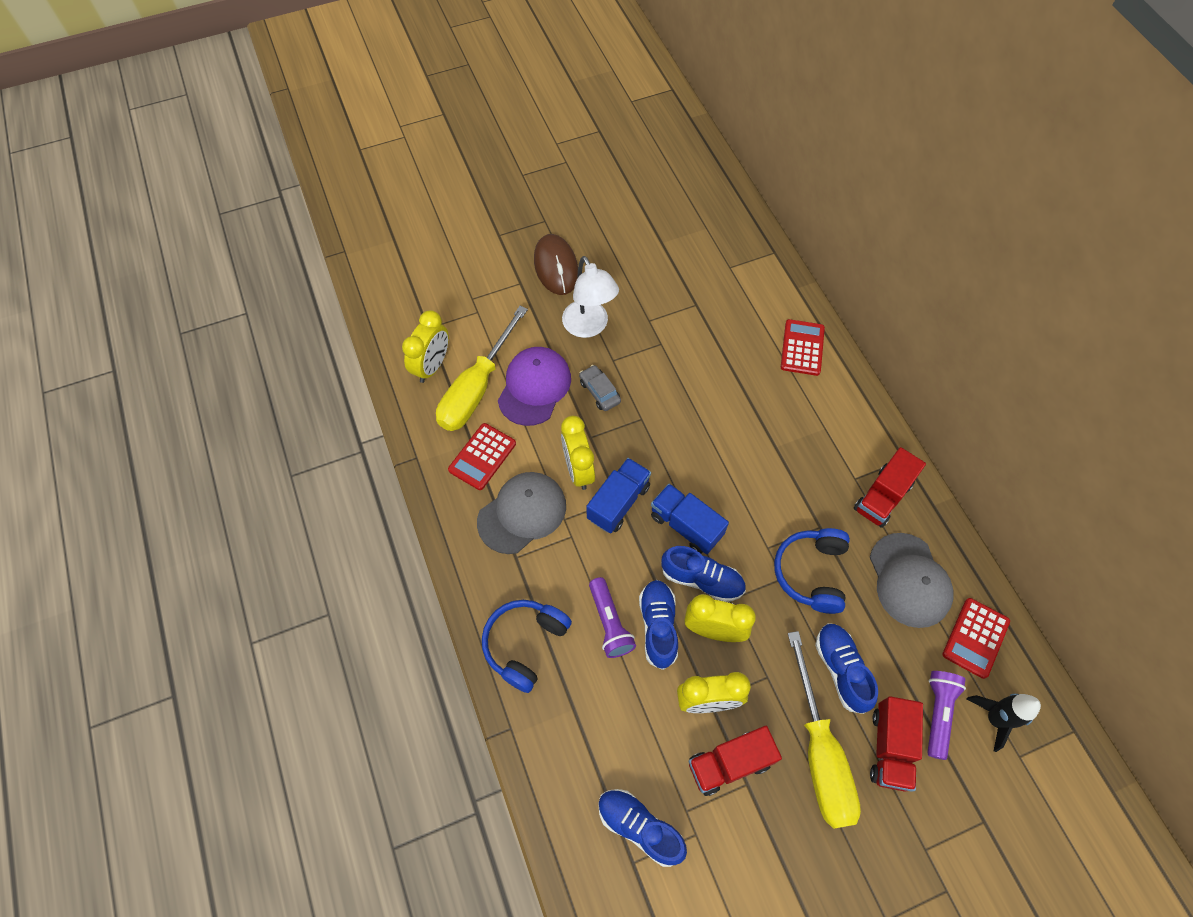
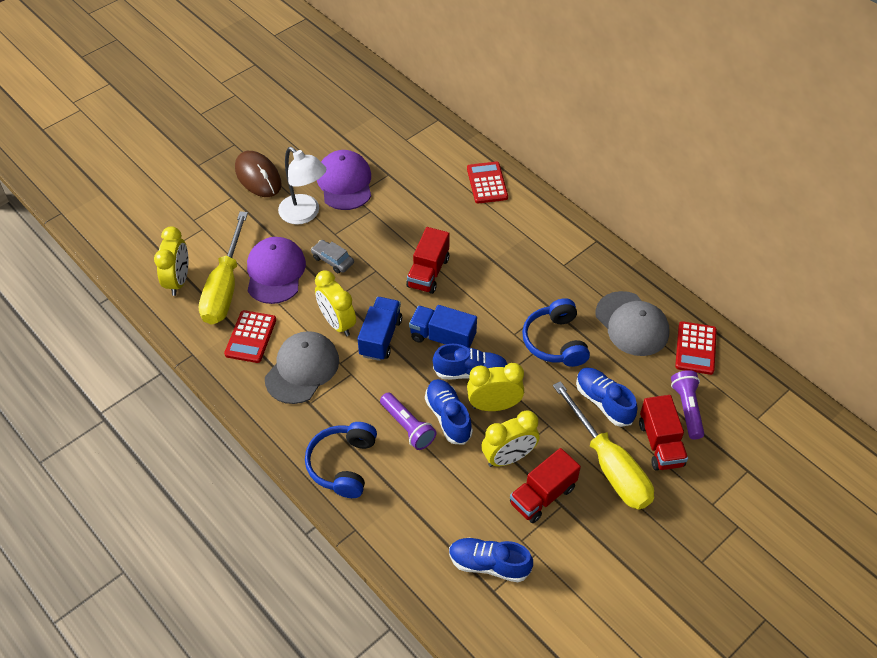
camera: 20 degrees left, 10 degrees down
(645, 301) = (345, 182): none -> purple cap
(882, 497) = (590, 272): red truck -> red truck (428, 272)
(994, 719) = (729, 399): black rocket -> none

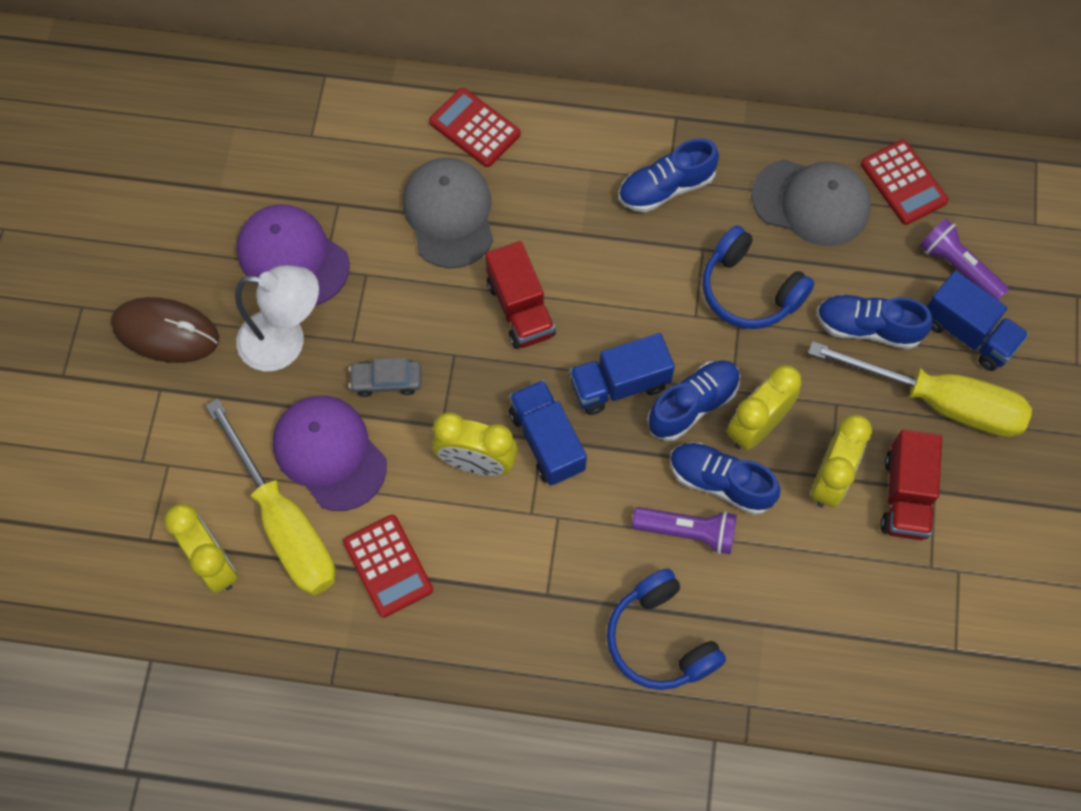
camera: 40 degrees left, 15 degrees up
(302, 369) = (494, 557): grey cap -> grey cap (449, 214)
(489, 564) = (924, 624): blue shoe -> blue shoe (665, 188)
(660, 444) = (968, 333): red truck -> blue truck

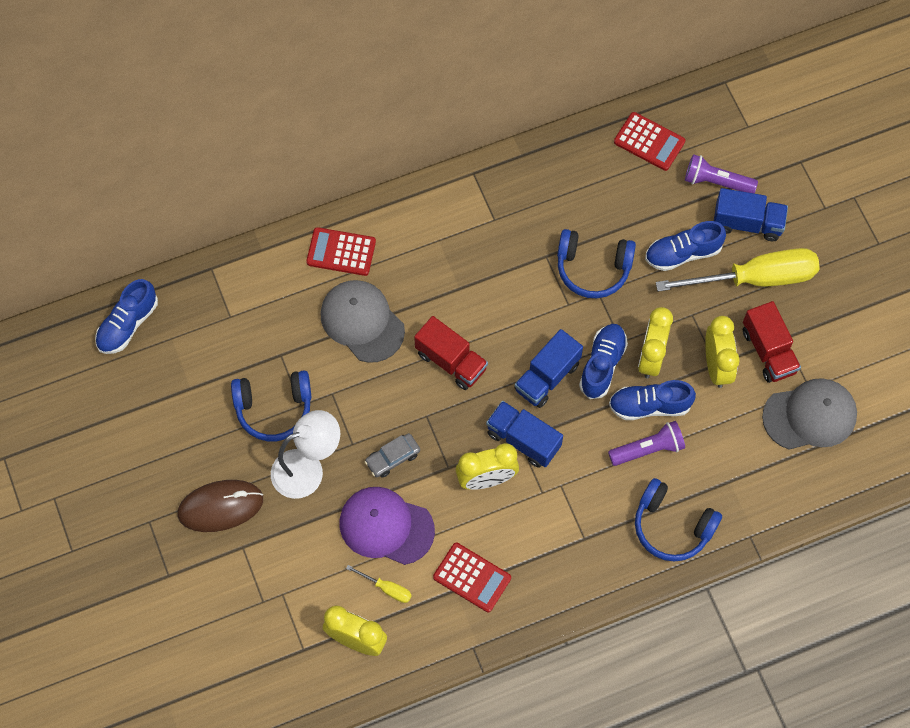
camera: 30 degrees left, 0 degrees up
(284, 523) = (386, 588): yellow screwdriver -> yellow screwdriver, size x0.41
(292, 257) = (274, 408): purple cap -> blue headphones
(665, 188) = (496, 227): blue shoe -> blue shoe (128, 324)
(811, 202) = (597, 186): grey cap -> grey cap (810, 415)

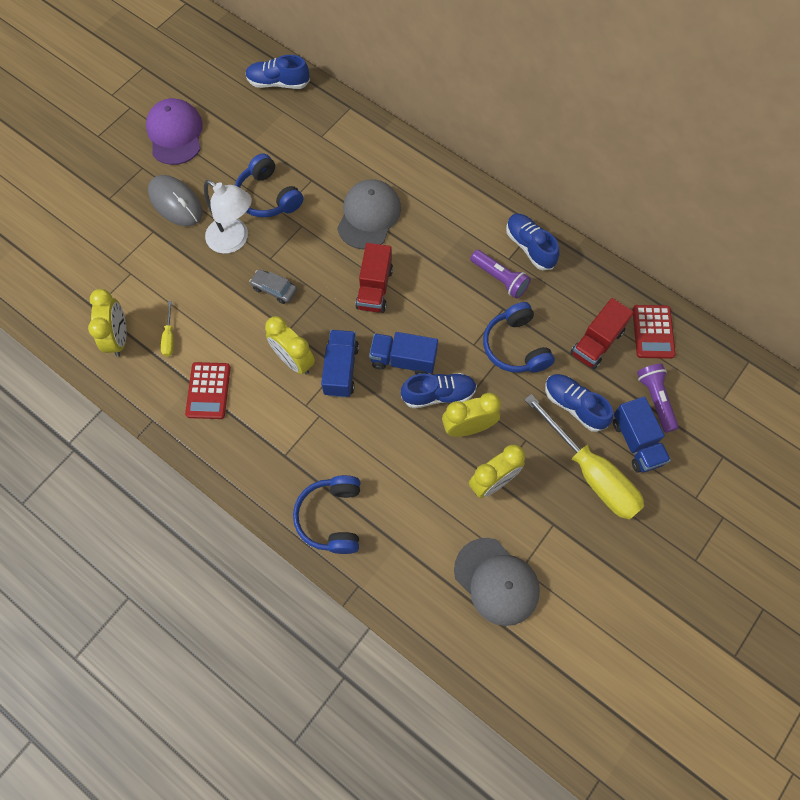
camera: 60 degrees right, 0 degrees up
(220, 506) = (176, 203): brown mouse -> grey mouse
(341, 252) = (414, 175): red calculator -> none
(386, 526) = (218, 312): purple cap -> purple cap (175, 134)
(648, 449) = (388, 465): purple flashlight -> purple flashlight (500, 278)
(649, 406) = (425, 447): blue shoe -> blue shoe (530, 247)
(768, 351) = (533, 517): red truck -> red truck (597, 342)

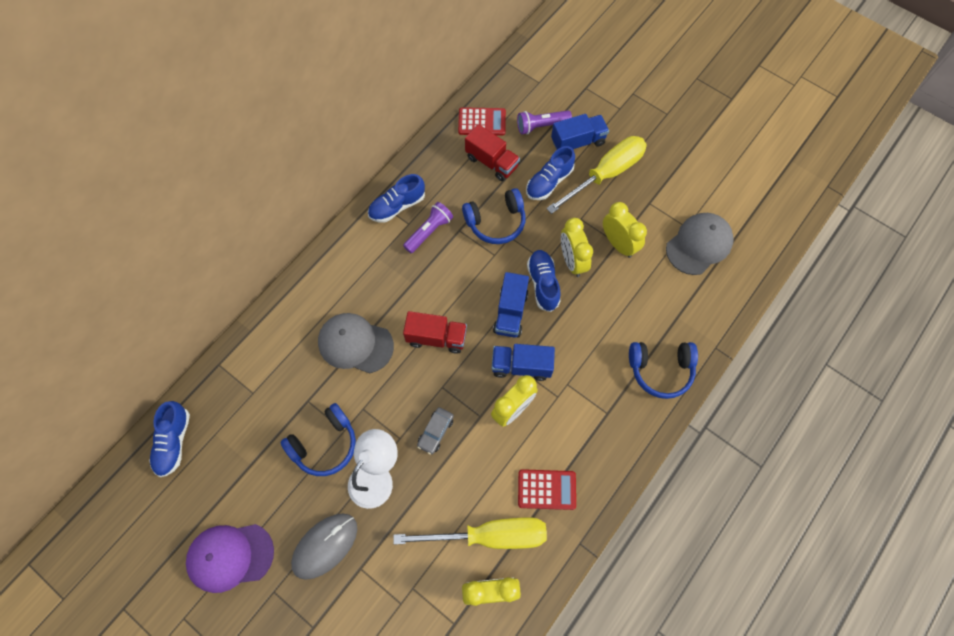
camera: 90 degrees left, 0 degrees up
(169, 337) = (489, 535): yellow screwdriver -> yellow screwdriver, size x2.43

